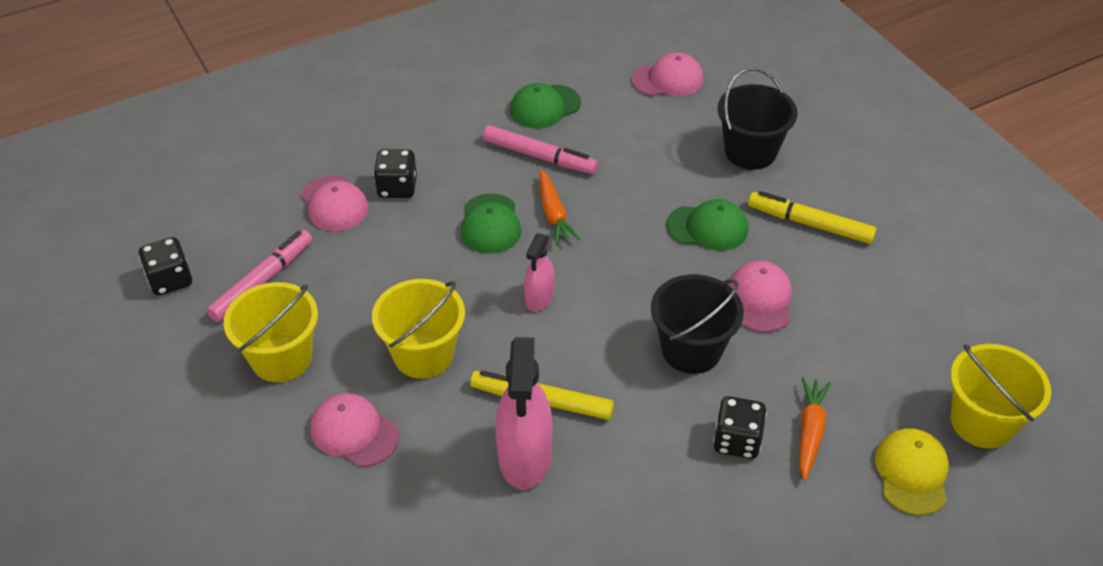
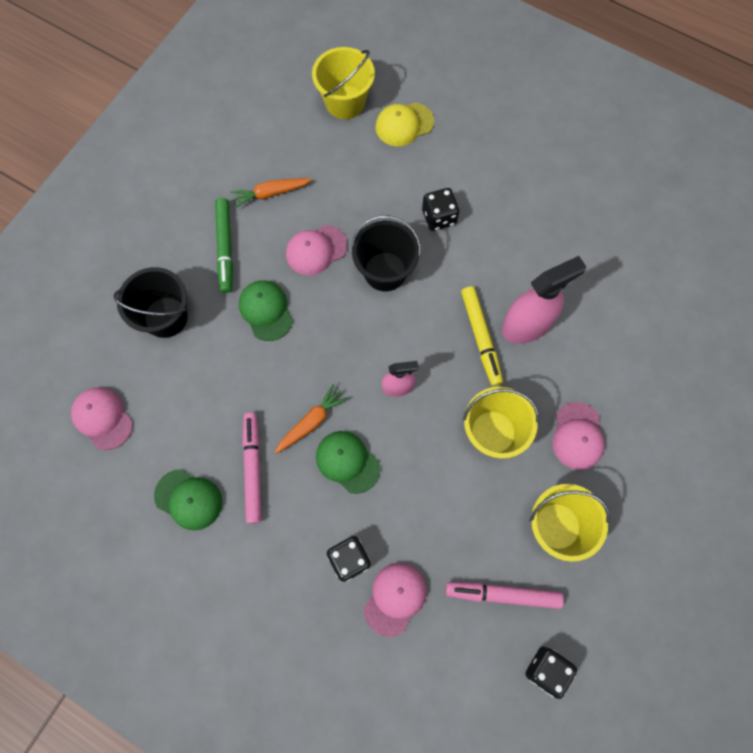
camera: 120 degrees left, 25 degrees up
(490, 224) = (347, 462): green cap -> green cap turned 105 degrees counterclockwise
(809, 432) = (408, 183): orange carrot -> orange carrot (271, 193)
(810, 224) = (225, 248): yellow marker -> green marker

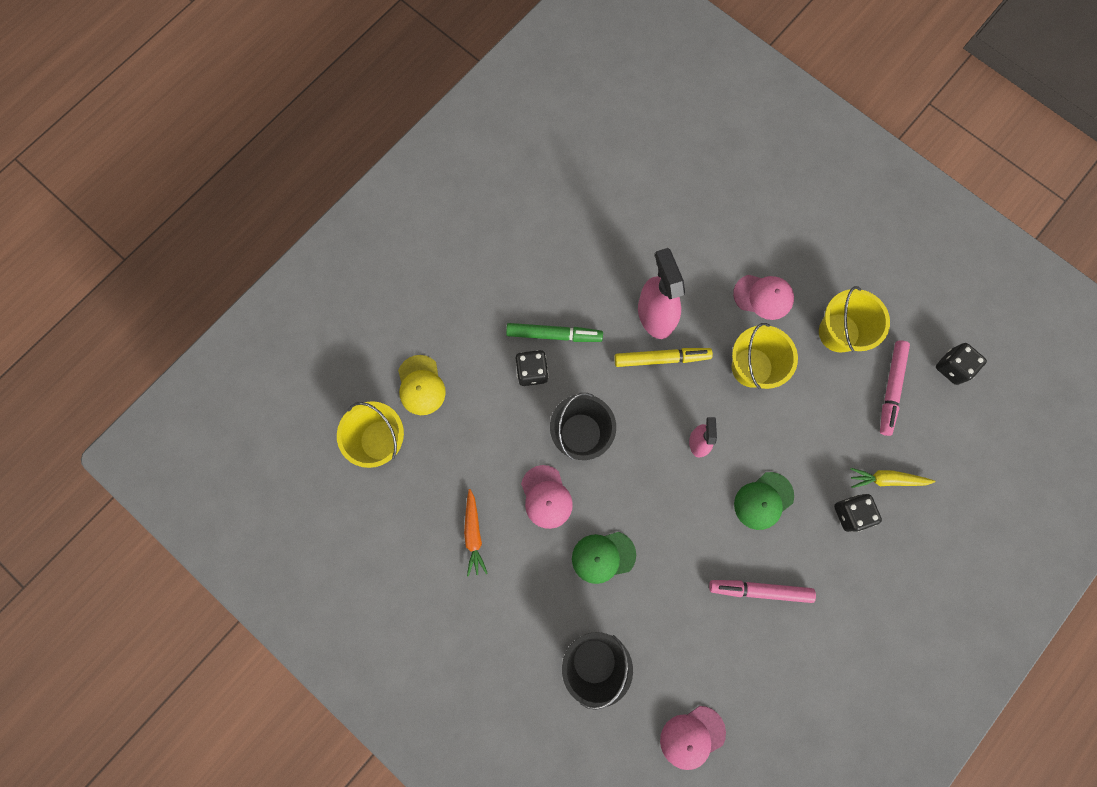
camera: 80 degrees left, 5 degrees up
(188, 499) = (782, 656): green cap -> none
(225, 248) = (527, 589): green marker -> green marker (554, 335)
(311, 422) = (722, 528): orange carrot -> none
(395, 598) = (886, 479): pink cap -> yellow carrot

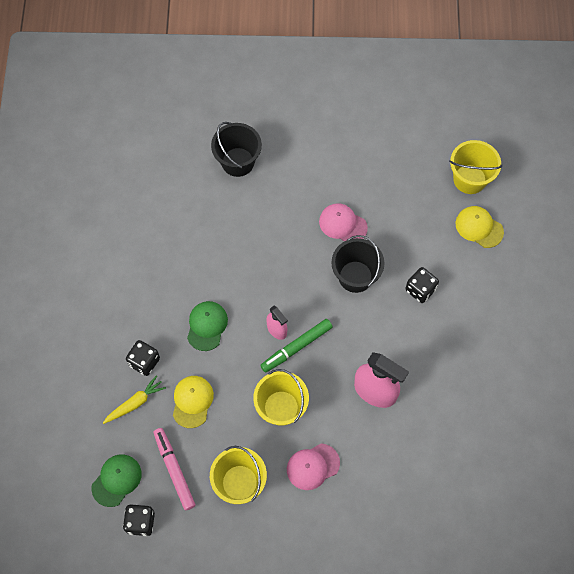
camera: 140 degrees right, 10 degrees down
(473, 534) = (366, 172): orange carrot -> none
(554, 335) = (428, 324): green marker -> green marker (296, 347)
(603, 556) = (279, 218): green cap -> green cap (116, 480)
(661, 358) = (345, 365): yellow marker -> none
(692, 737) = (150, 167): pink cap -> none
(760, 590) = (169, 271): pink marker -> none
(830, 437) = (192, 401): none -> yellow cap

